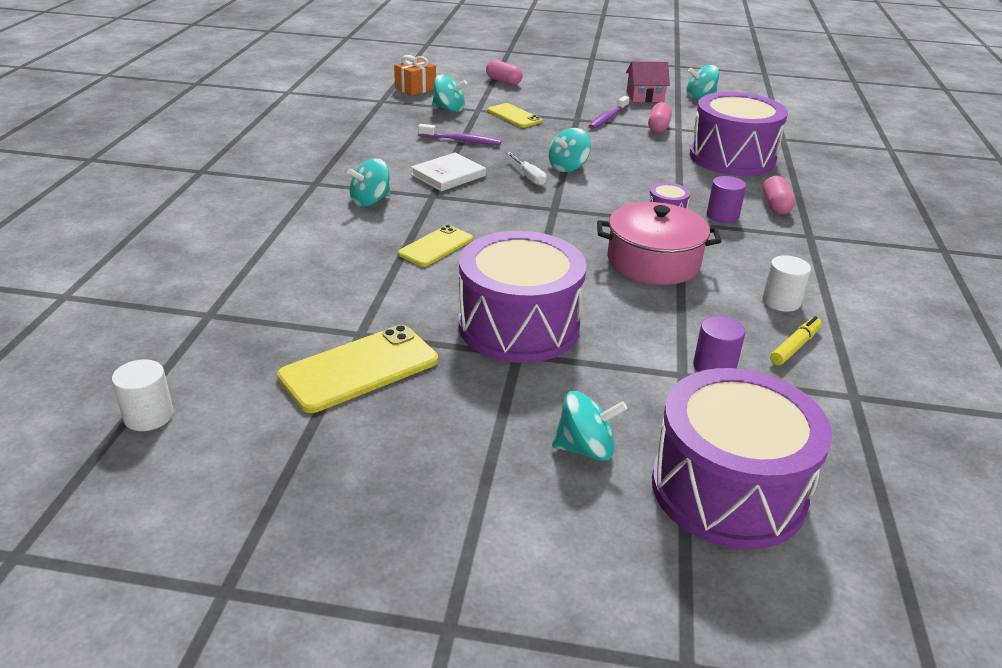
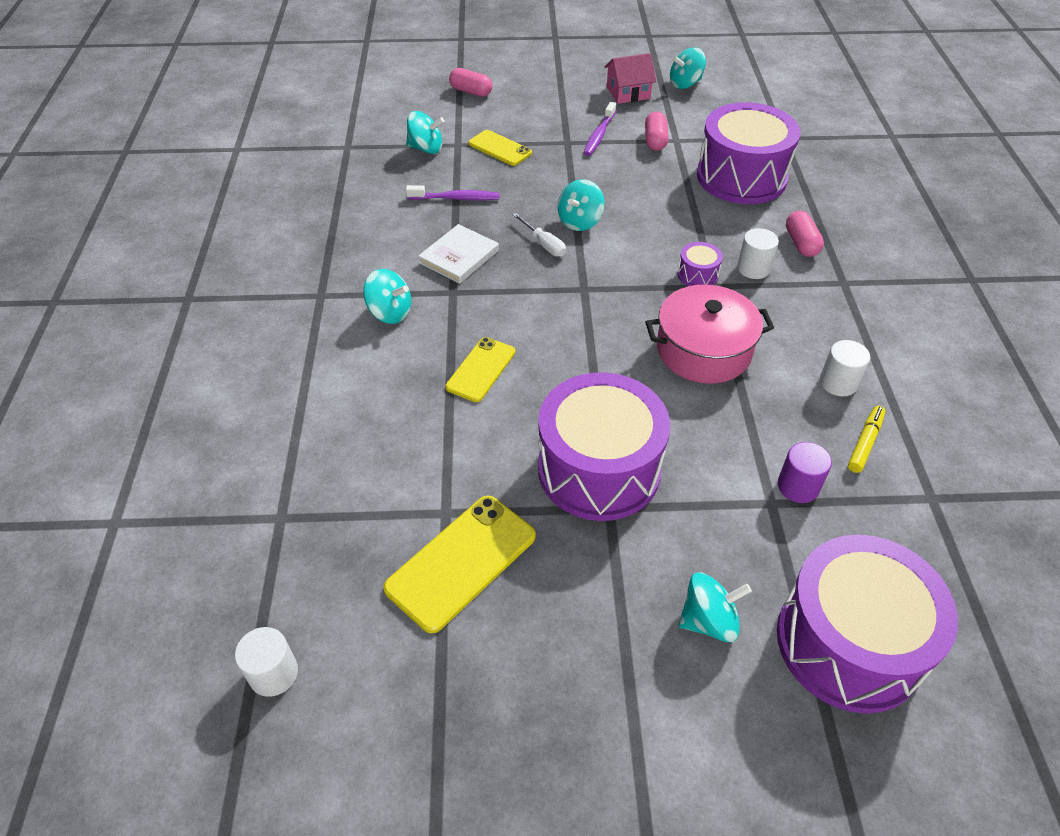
camera: 10 degrees left, 15 degrees up
(370, 201) = (390, 313): turquoise spinning top -> turquoise spinning top turned 105 degrees counterclockwise
(415, 89) = (378, 120): orange gift -> none
(722, 216) = (753, 268): purple cylinder -> white cylinder

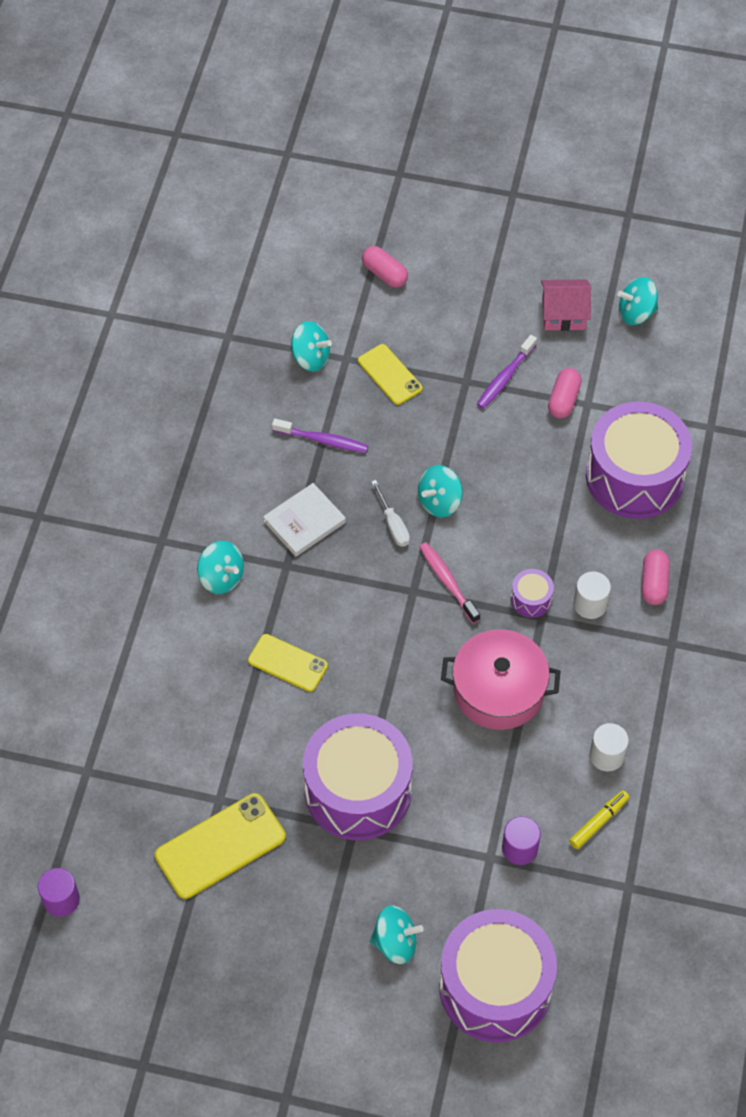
camera: 15 degrees right, 10 degrees up
(273, 673) = (61, 900): white cylinder -> purple cylinder
(481, 369) = (287, 663): yellow phone -> yellow phone turned 75 degrees clockwise
(613, 276) = (447, 582): none -> pink toothbrush

